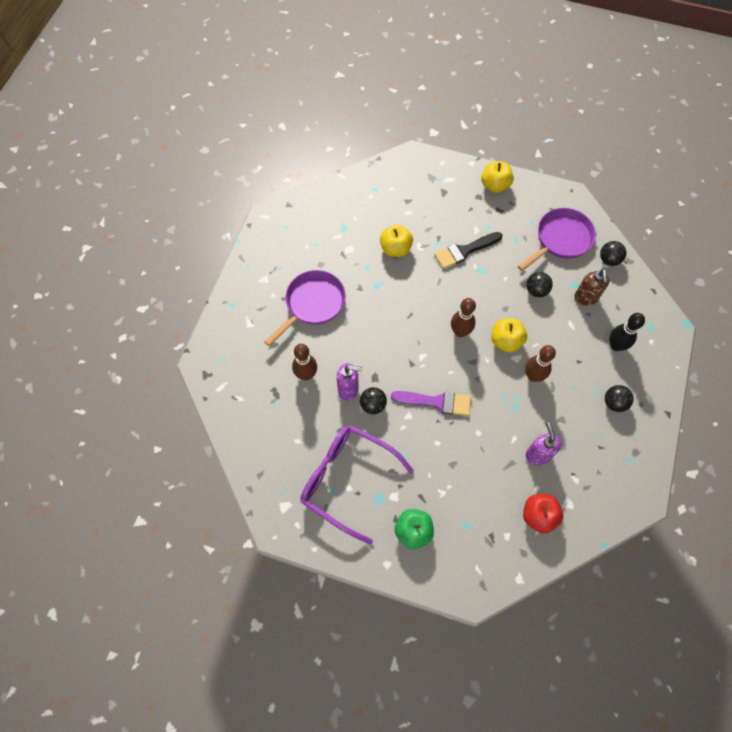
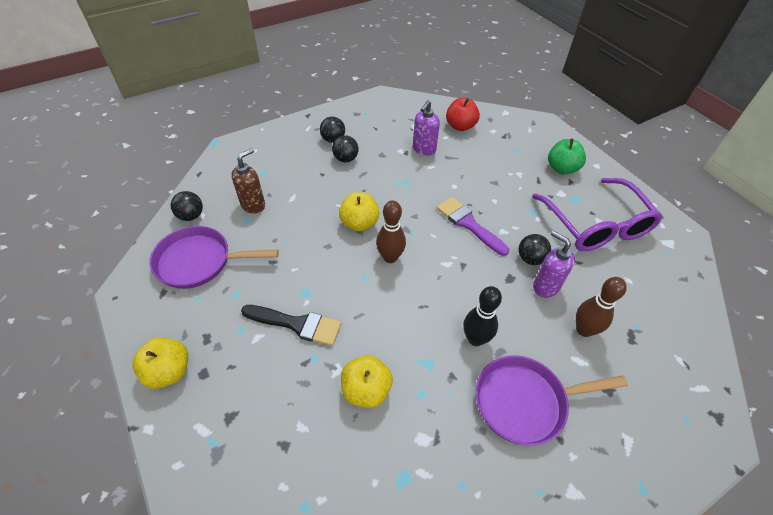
camera: 140 degrees left, 15 degrees down
(533, 376) = (368, 188): brown bowling pin -> none
(536, 290) = (282, 239): black ball -> black ball (345, 159)
(615, 345) = (282, 164): black bowling pin -> black bowling pin (475, 339)

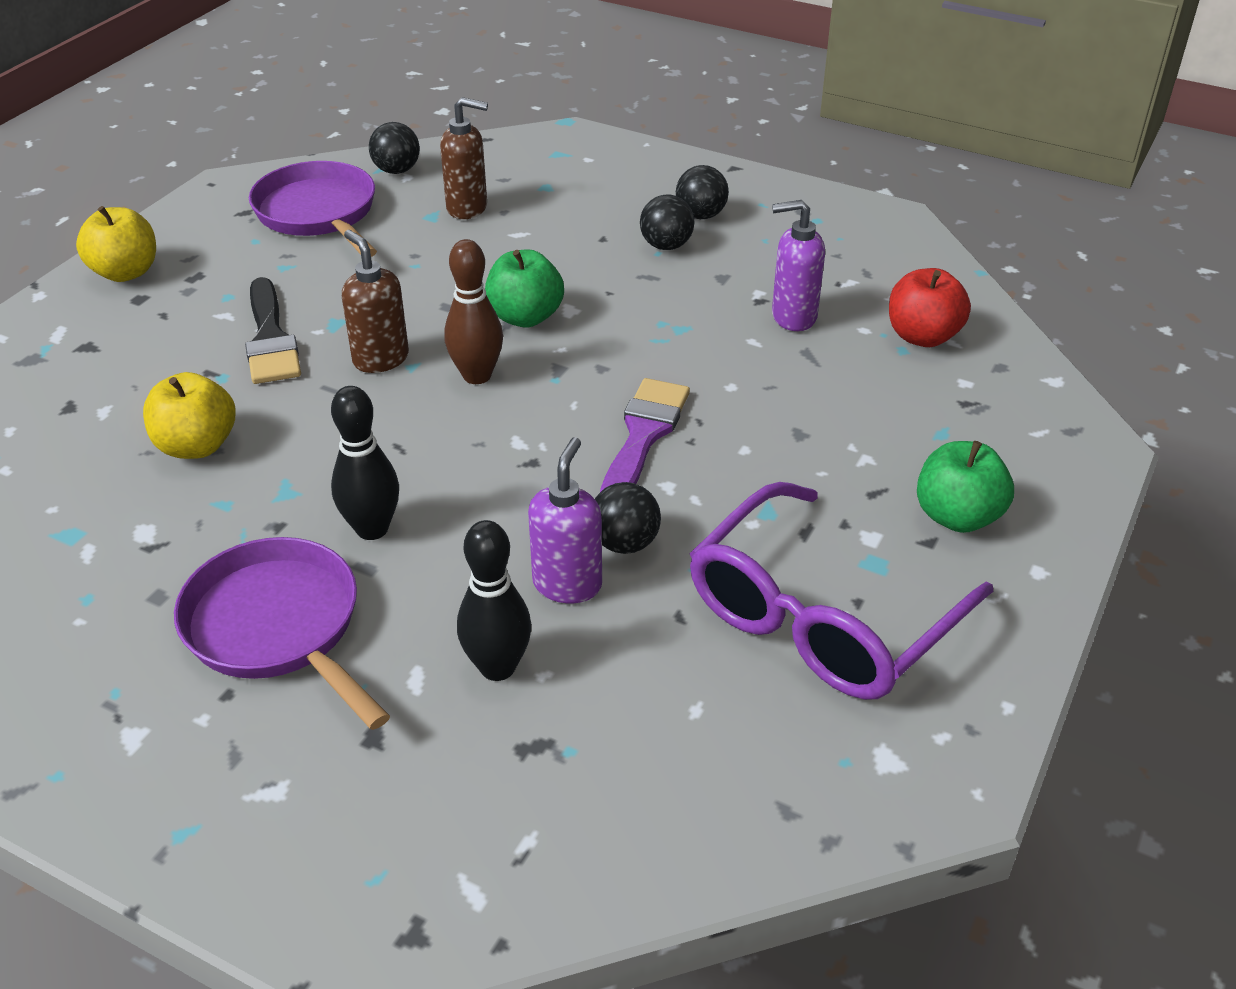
camera: 60 degrees right, 10 degrees down
(350, 286) = (380, 359): none -> brown soap dispenser
(359, 223) = (525, 317): yellow apple -> green apple
(584, 330) = (497, 667): brown bowling pin -> black bowling pin

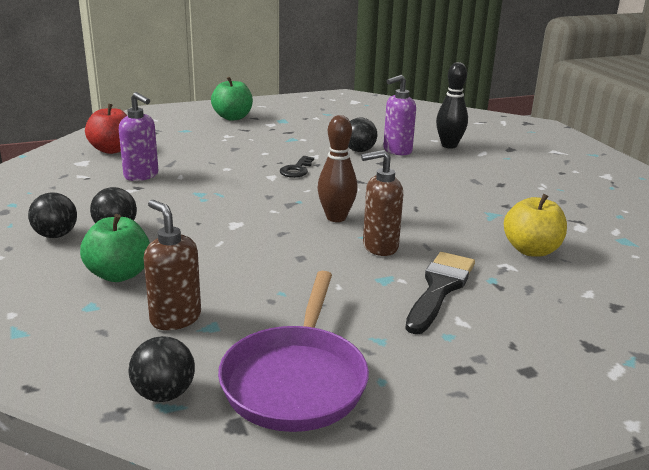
camera: 140 degrees left, 15 degrees down
(126, 272) = (530, 407): yellow apple -> none
(278, 628) = (528, 179): purple pan -> none
(372, 529) = (460, 189): black bowling pin -> none
(380, 359) = (379, 247): brown soap dispenser -> brown soap dispenser turned 75 degrees clockwise
(525, 317) = (265, 231): green apple -> green apple (119, 274)
(643, 436) = (297, 170): purple brush -> black key
(822, 617) = (322, 119): purple glasses -> none

